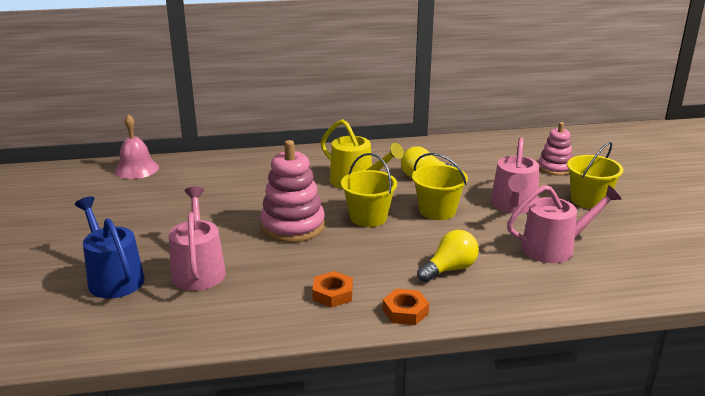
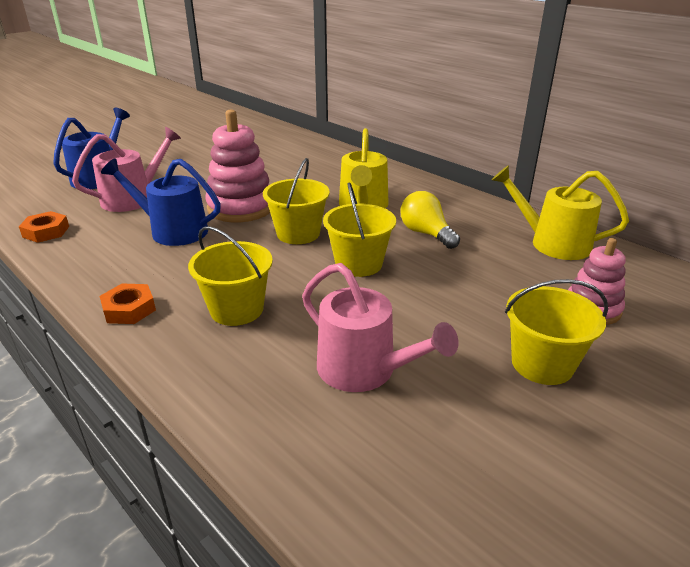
camera: 55 degrees right, 5 degrees up
(136, 169) = (266, 129): pink bell -> none
(296, 265) = (173, 231): none -> blue watering can
(332, 294) = (136, 262): orange nut -> orange nut (46, 232)
(449, 269) = (237, 309): yellow light bulb -> yellow bucket
(480, 148) = (553, 243): none -> yellow watering can
(513, 205) = (438, 307): pink watering can -> none

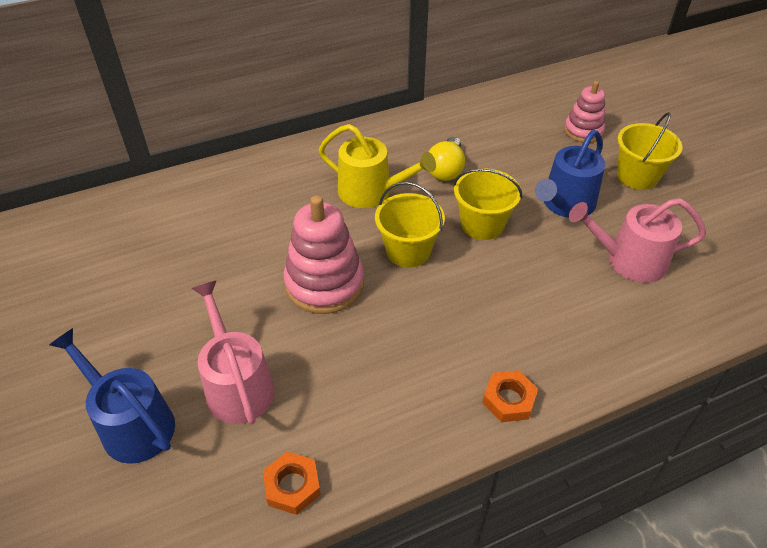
camera: 70 degrees left, 15 degrees up
(173, 231) = (354, 350): blue watering can -> blue watering can (565, 204)
(237, 309) = (531, 319): yellow bucket -> none
(363, 370) = (629, 260): pink watering can -> pink watering can turned 150 degrees counterclockwise
(426, 233) = (446, 170): yellow light bulb -> yellow light bulb turned 60 degrees counterclockwise
(553, 243) = (491, 111): yellow watering can -> none

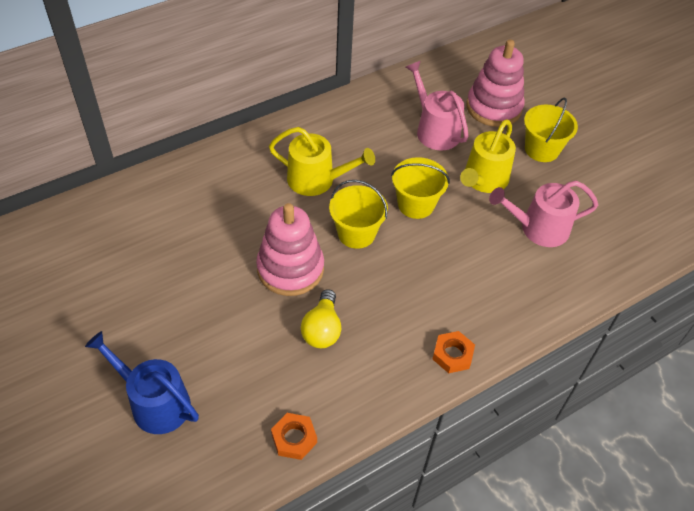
camera: 10 degrees left, 5 degrees up
(237, 385) = (234, 363): pink watering can -> pink watering can (435, 130)
(446, 170) = (379, 154): yellow light bulb -> yellow light bulb (322, 329)
(565, 204) = (483, 180): blue watering can -> yellow watering can
(583, 131) = (493, 107): pink stacking toy -> pink stacking toy, size x1.63

